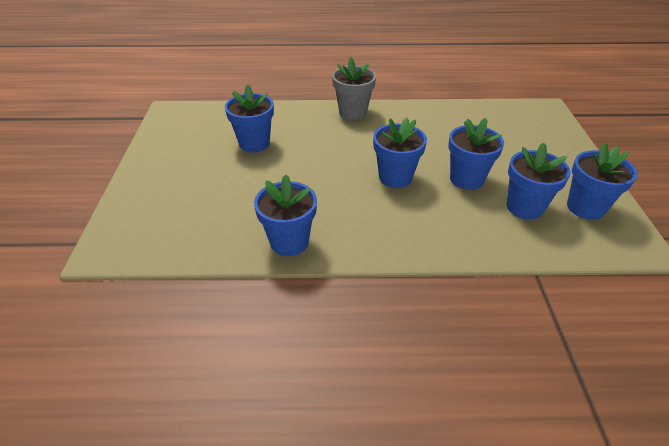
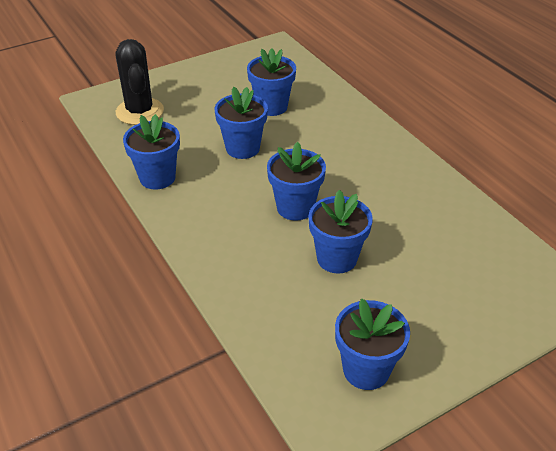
camera: 60 degrees right, 0 degrees up
(170, 221) = (140, 111): none -> black cactus
(353, 112) = (384, 142): grey flower pot -> none
(524, 207) = (323, 316): blue flower pot -> blue flower pot (242, 148)

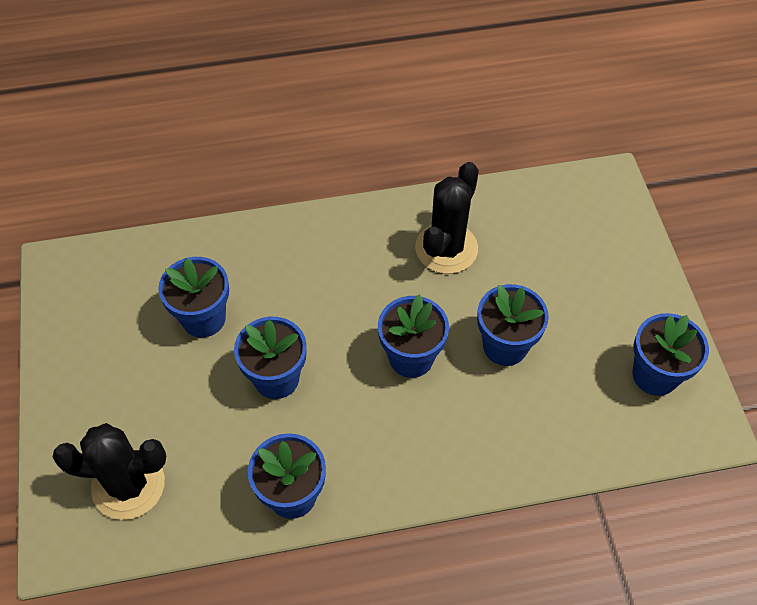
camera: 70 degrees left, 15 degrees up
(409, 203) = (446, 248): none -> black cactus

